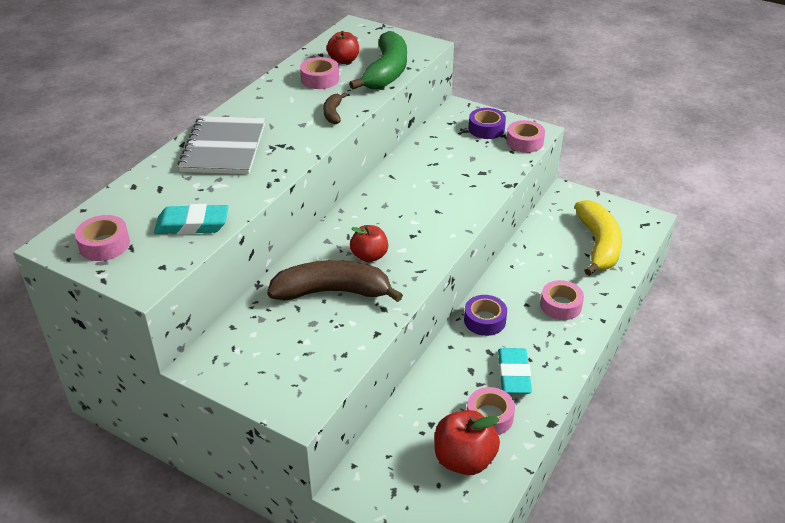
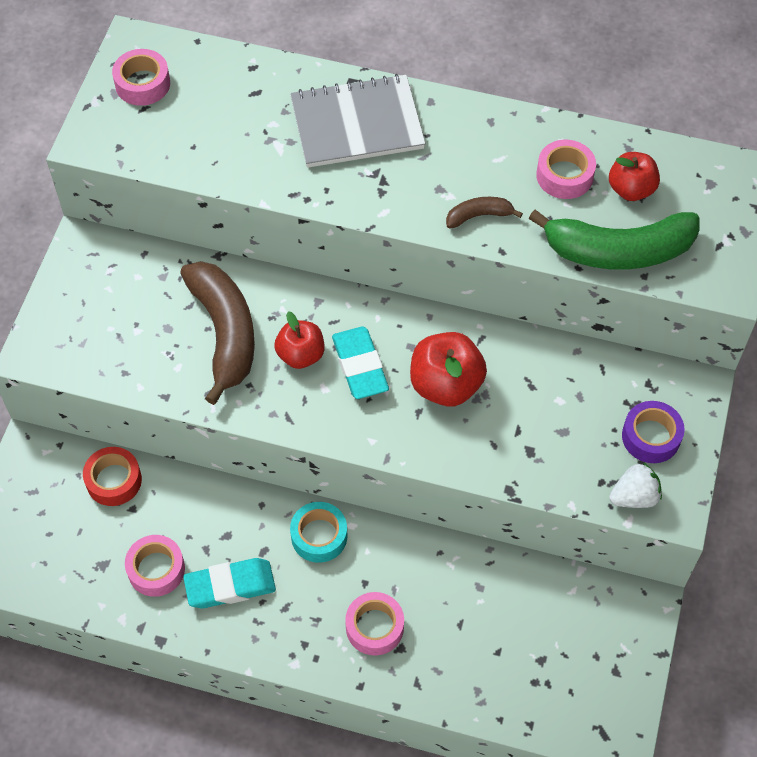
camera: 75 degrees right, 20 degrees up
(192, 225) = (196, 147): turquoise eraser -> turquoise eraser (360, 366)
(401, 432) = (114, 480): none -> red tape
(464, 459) = (87, 553): red apple -> red apple (446, 385)
(484, 320) = (319, 536): purple tape -> turquoise tape
(524, 142) = (634, 496): pink tape -> white strawberry
(598, 245) = (526, 666): yellow banana -> none

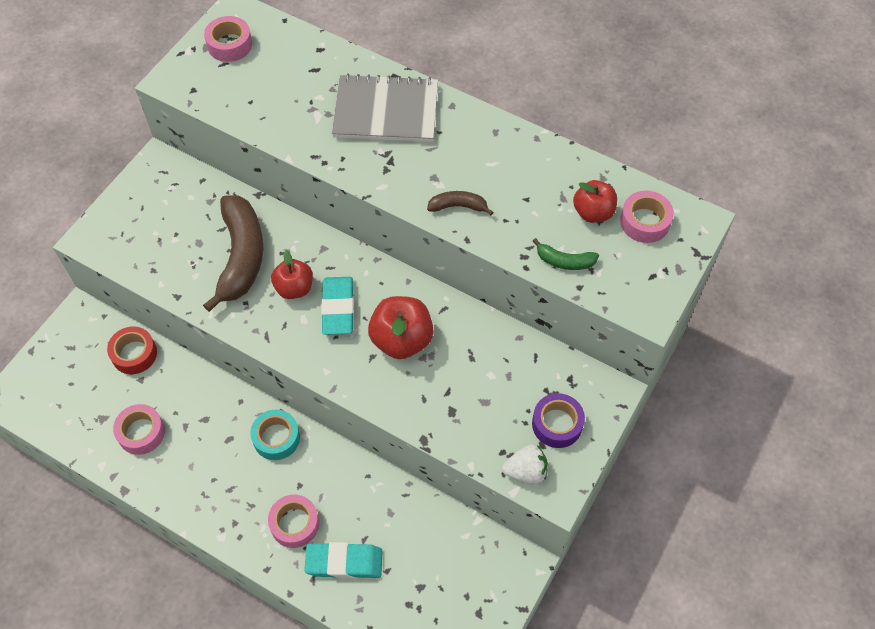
camera: 15 degrees right, 0 degrees up
(230, 586) = (193, 460): turquoise eraser -> turquoise eraser (344, 562)
(564, 175) = (541, 189): pink tape -> pink tape (645, 222)
(618, 251) = (564, 261): green banana -> green banana, size x0.46

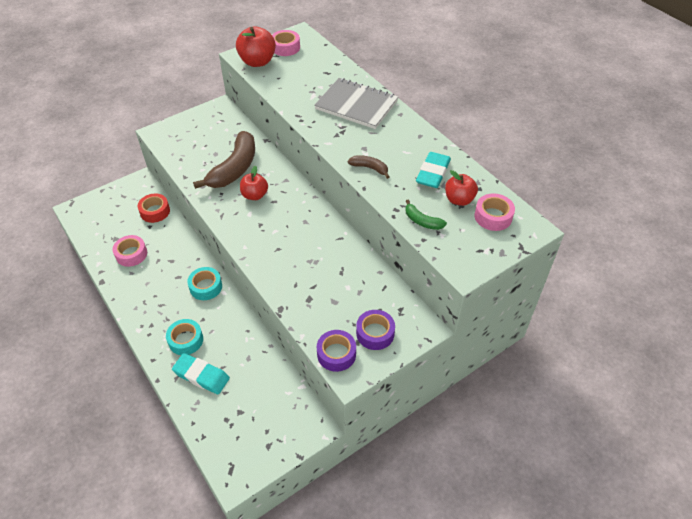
camera: 25 degrees right, 10 degrees down
(294, 524) = (186, 340): pink tape -> turquoise tape
(338, 308) = (274, 215): turquoise eraser -> turquoise eraser (433, 173)
(401, 340) = (302, 246): red apple -> red apple (257, 62)
(526, 471) = (336, 354): white strawberry -> purple tape

